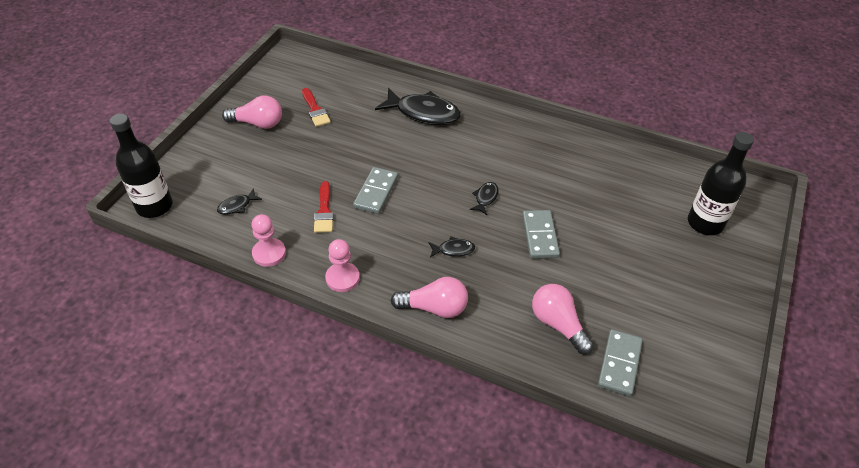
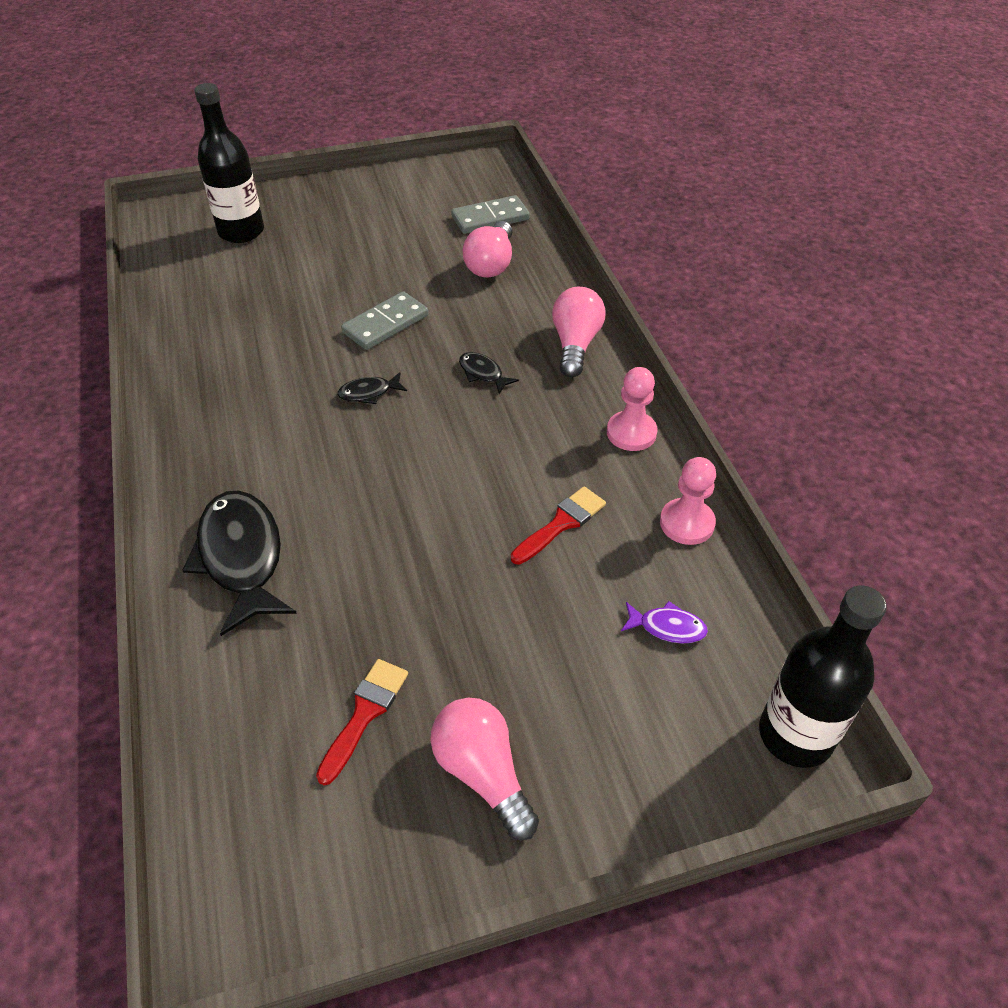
camera: 130 degrees left, 0 degrees up
(237, 206) = (667, 627): black fish -> purple fish
(376, 192) = (469, 496): grey domino -> none
(434, 308) = (575, 344): pink light bulb -> pink light bulb turned 45 degrees clockwise

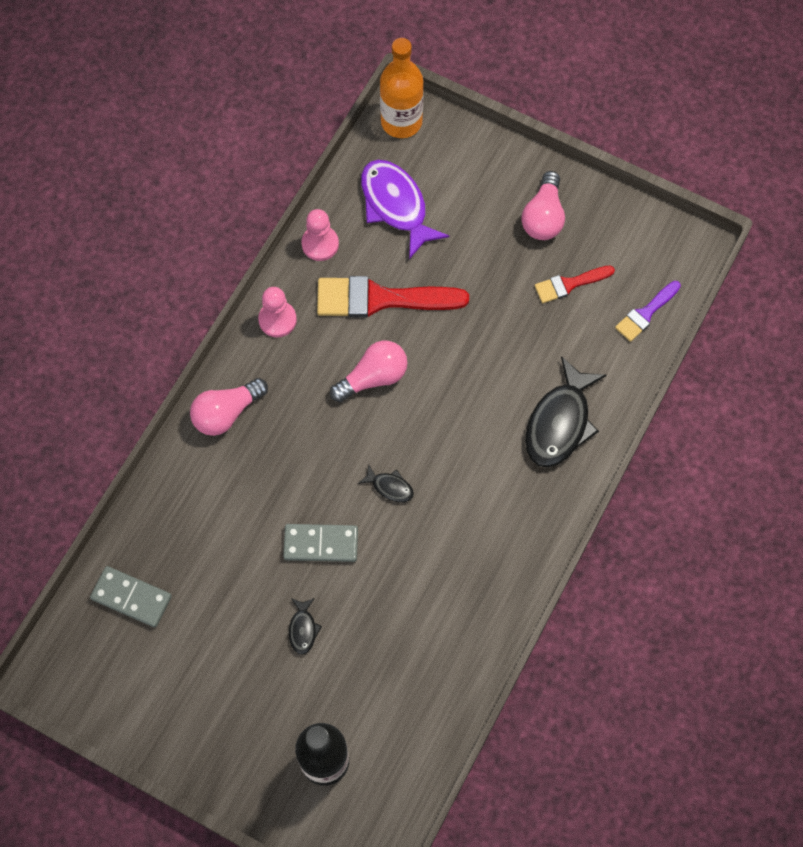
camera: 135 degrees left, 20 degrees up
(227, 761) = (645, 313): none -> purple brush
(483, 373) = (308, 440): black fish -> black fish (303, 629)
(491, 264) = (189, 542): pink light bulb -> pink light bulb (373, 377)
(561, 523) = (380, 299): red brush -> red brush, size x1.83
(667, 627) = (396, 205): purple fish -> purple fish, size x2.15
(795, 735) = (401, 122): black bottle -> orange bottle

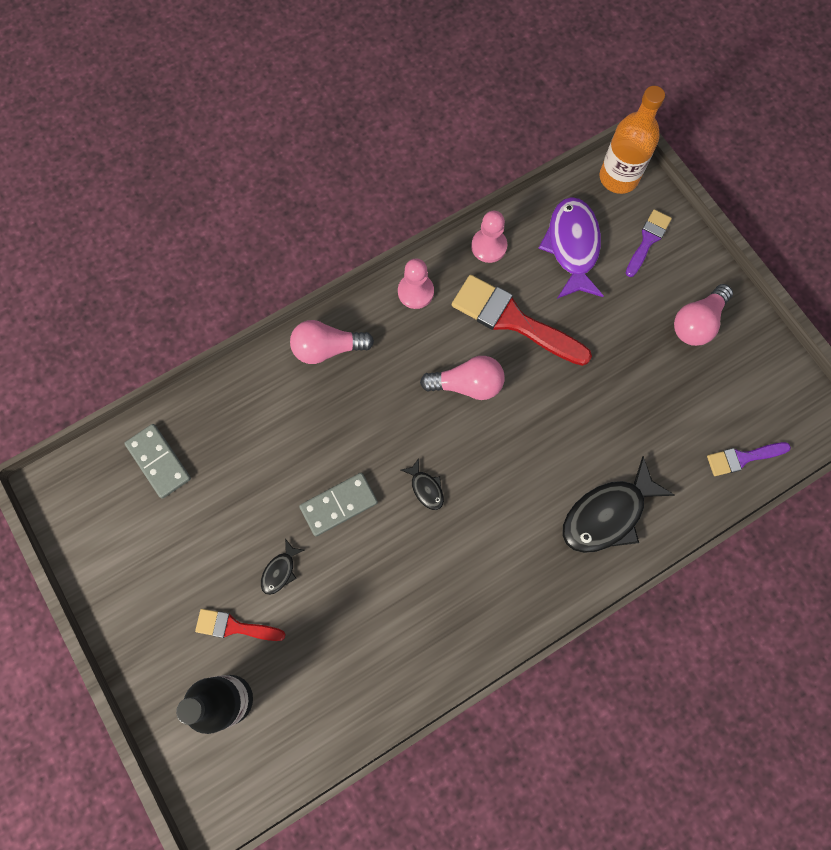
camera: 30 degrees right, 5 degrees up
(321, 544) = (339, 504): grey domino -> grey domino turned 60 degrees counterclockwise
(459, 165) = (648, 240): none -> purple brush
(569, 284) = (687, 395): red brush -> red brush (234, 627)

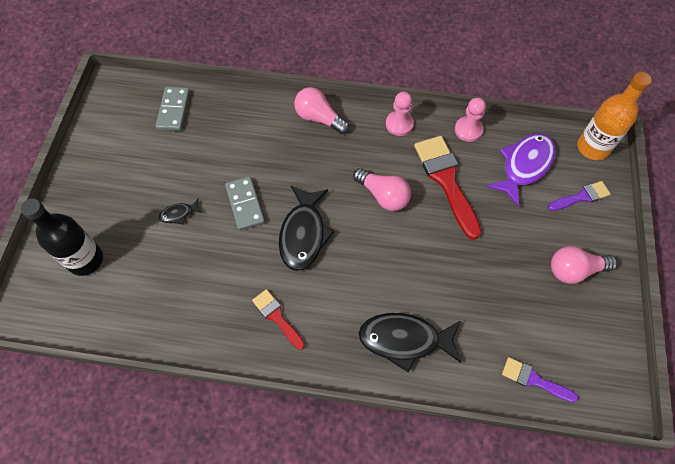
camera: 40 degrees right, 10 degrees down
(234, 627) = (126, 223): red brush -> red brush (277, 317)
(339, 504) = (245, 204): grey domino -> grey domino turned 60 degrees clockwise
(426, 488) = (303, 234): black fish -> black fish, size x2.15

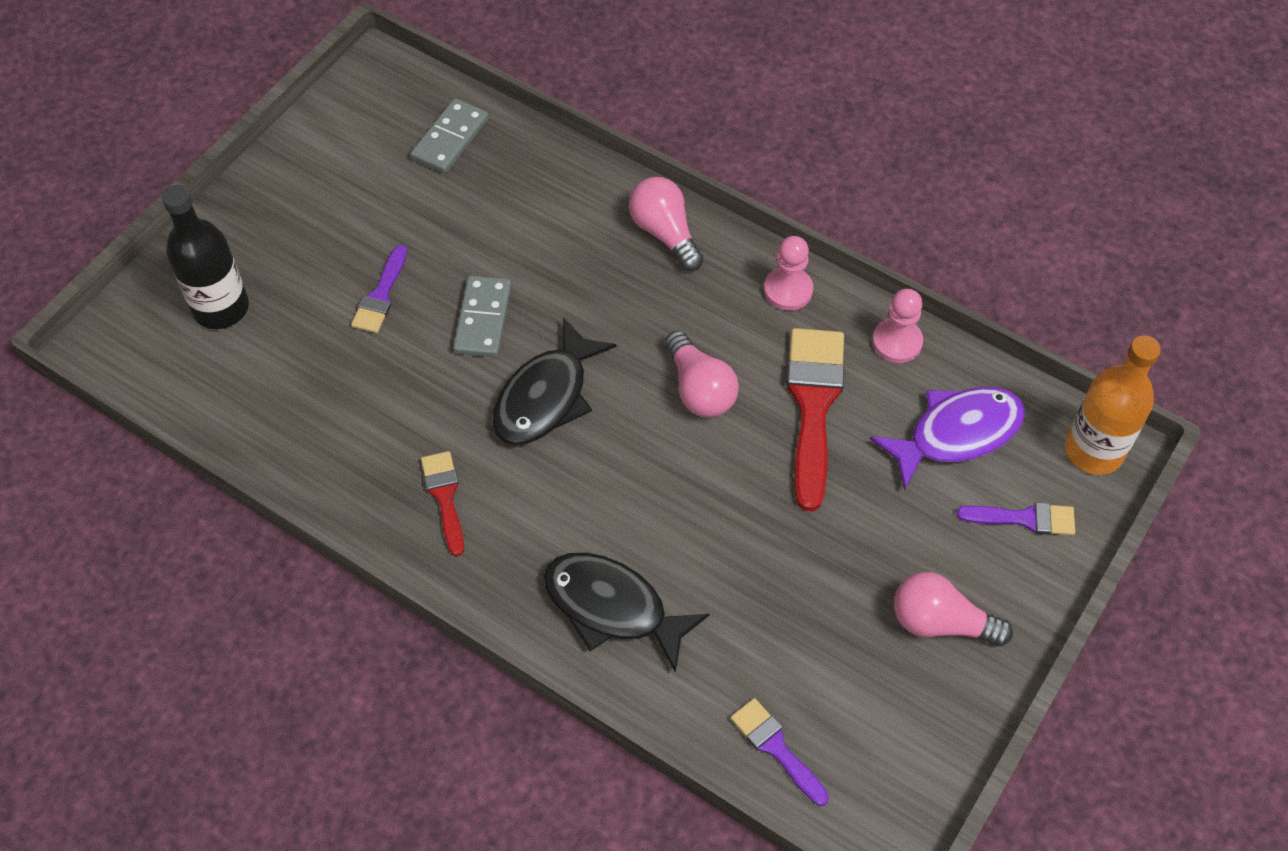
camera: 25 degrees right, 5 degrees down
(179, 214) = (381, 295): black fish -> purple brush

